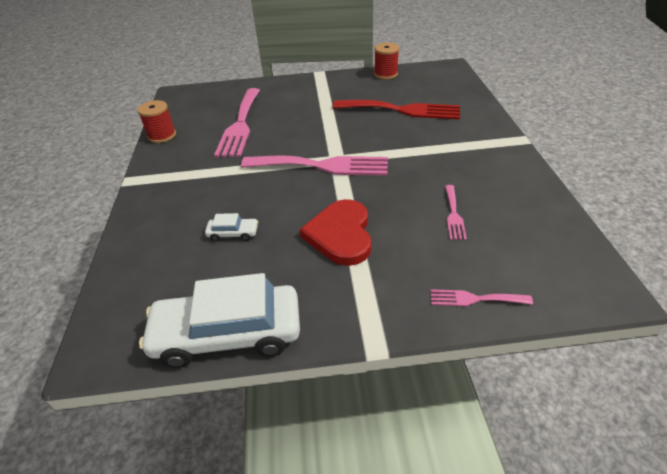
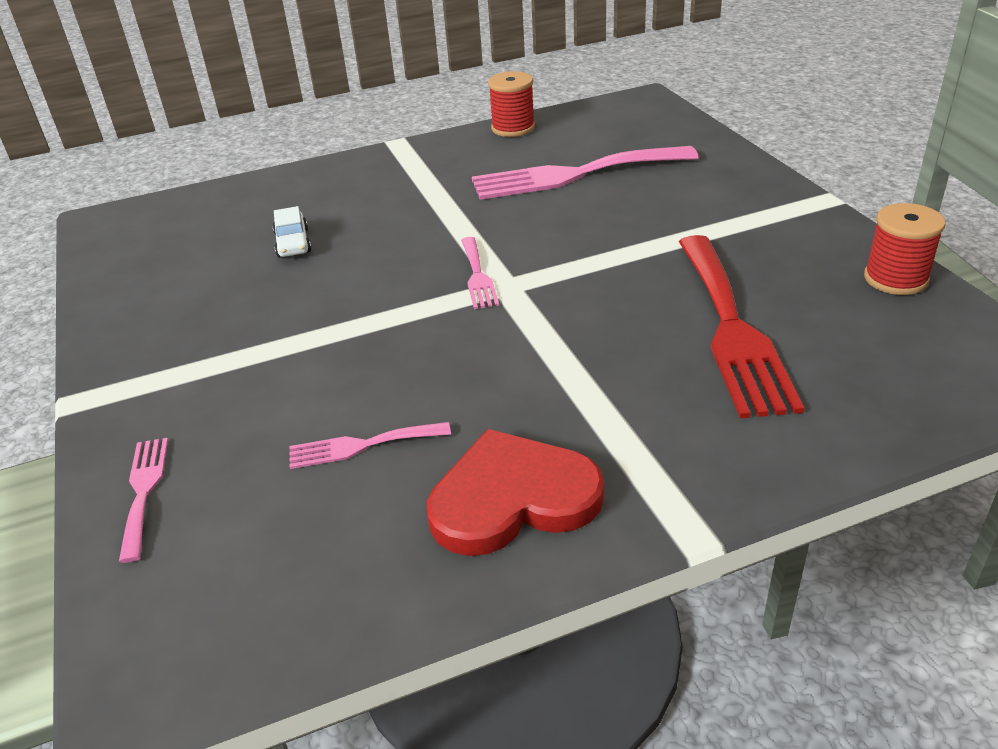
camera: 75 degrees right, 5 degrees down
(228, 334) = (113, 288): white car -> none
(322, 166) = (477, 276): pink fork -> pink fork, size x0.48
(340, 234) = (296, 331): red heart -> red heart (512, 498)

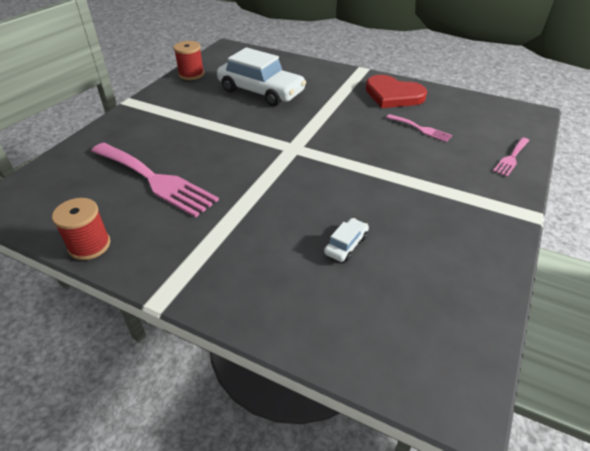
camera: 135 degrees left, 5 degrees up
(477, 276) = (295, 159): pink fork -> none
(731, 328) = (261, 91): red fork -> white car

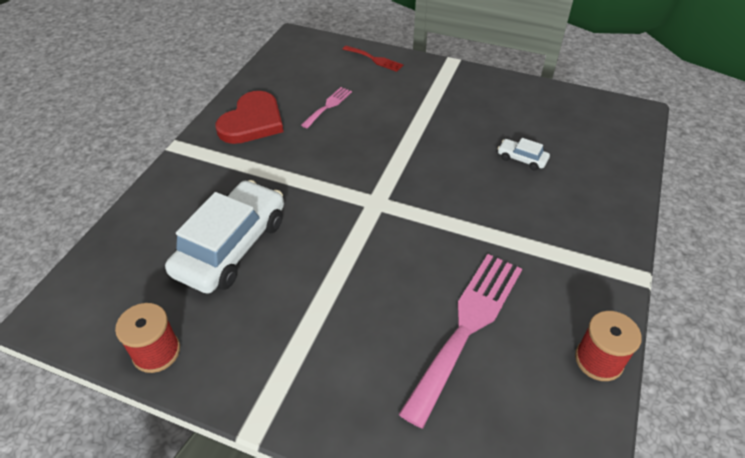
camera: 95 degrees left, 5 degrees up
(511, 158) = (374, 59): pink fork -> red fork

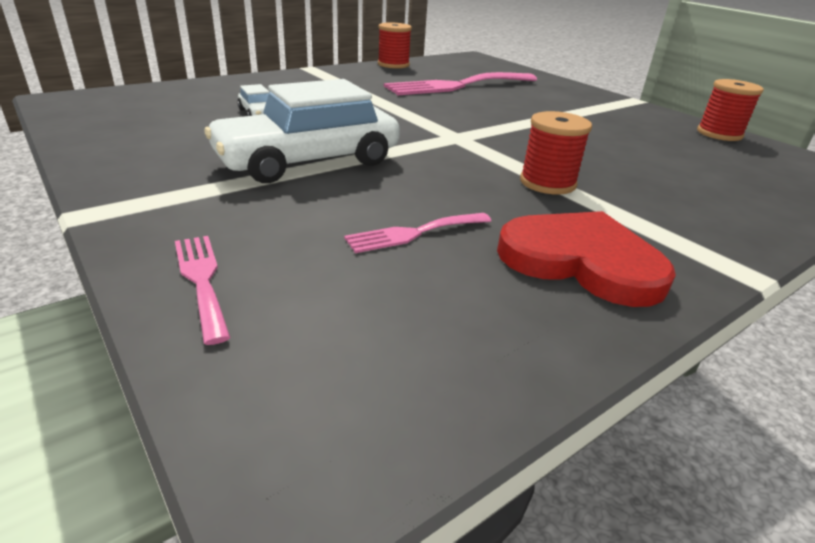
camera: 150 degrees left, 15 degrees down
(231, 246) = (644, 157): white car -> white car (308, 161)
(252, 121) = (581, 261): red heart -> red heart turned 60 degrees clockwise
(288, 174) = (547, 183): none -> red spool
(374, 59) = (202, 280): red fork -> pink fork

